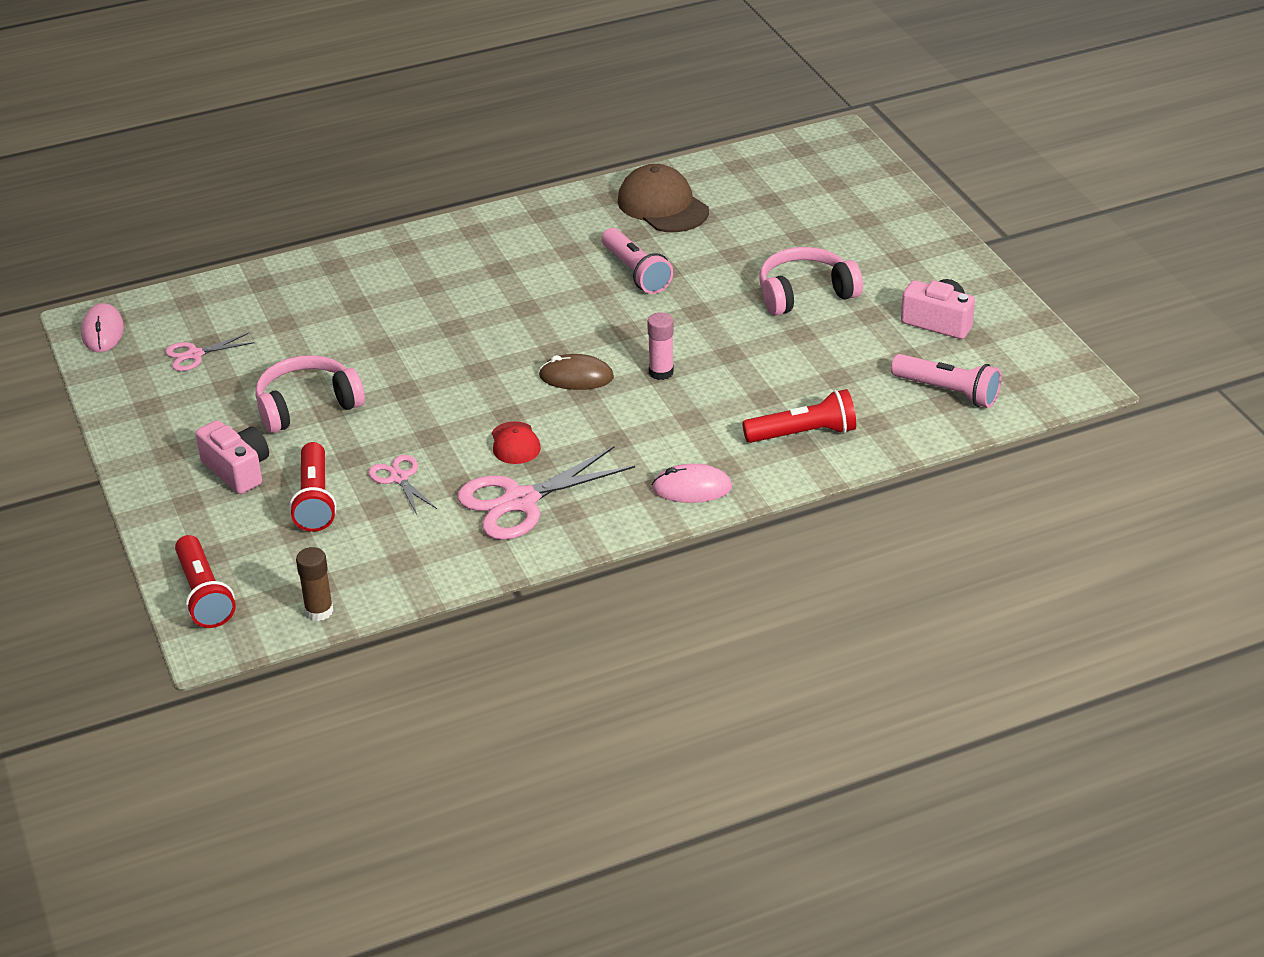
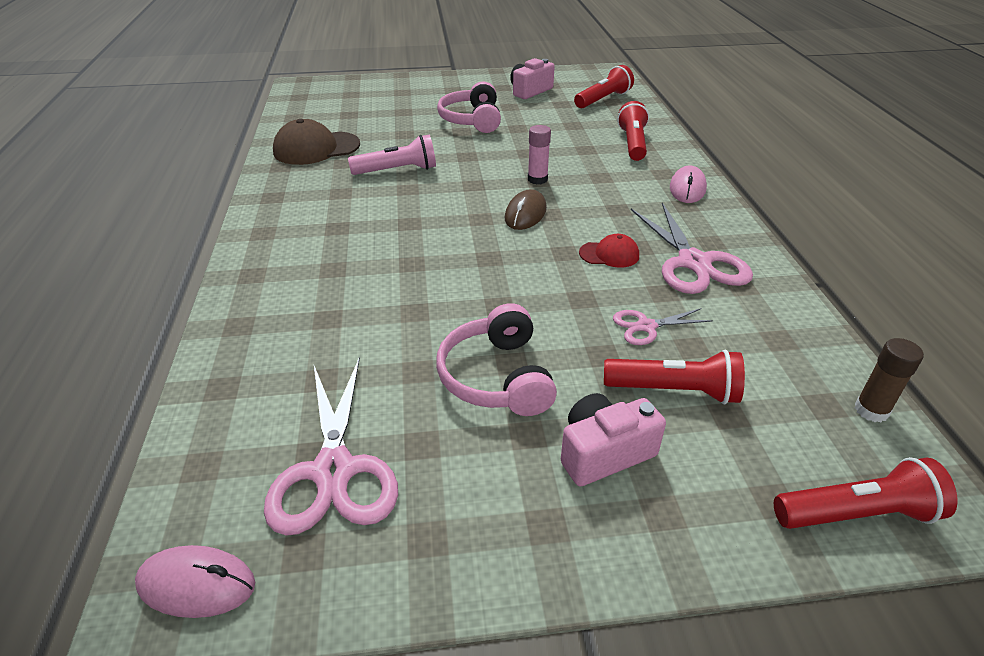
camera: 75 degrees left, 0 degrees up
(195, 355) = (334, 470): pink scissors -> pink scissors, size x1.89
(948, 392) = (603, 99): pink flashlight -> red flashlight

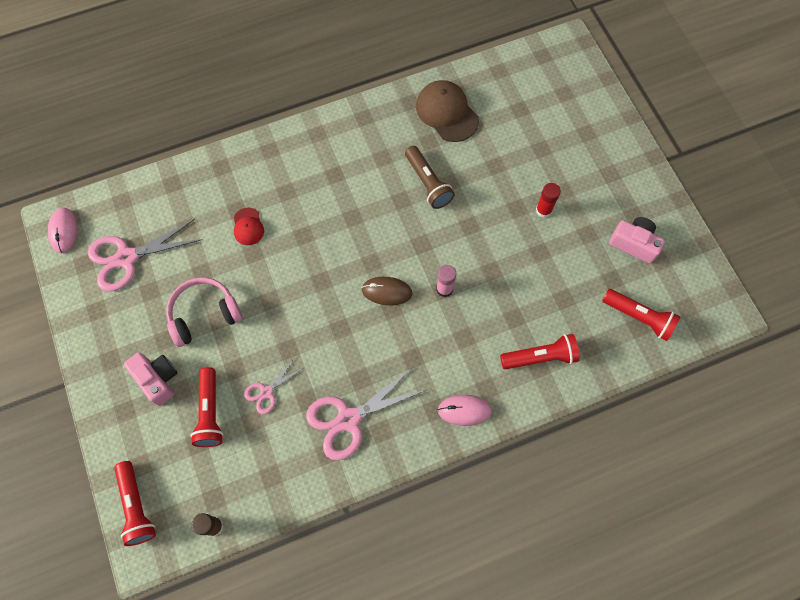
camera: 75 degrees right, 30 degrees up
(397, 170) = (428, 183): pink flashlight -> brown flashlight
(472, 120) = (543, 210): pink headphones -> red glue stick
(609, 254) = (345, 359): red cap -> red cap (248, 226)
(646, 326) = (267, 392): pink scissors -> pink scissors turned 105 degrees counterclockwise

